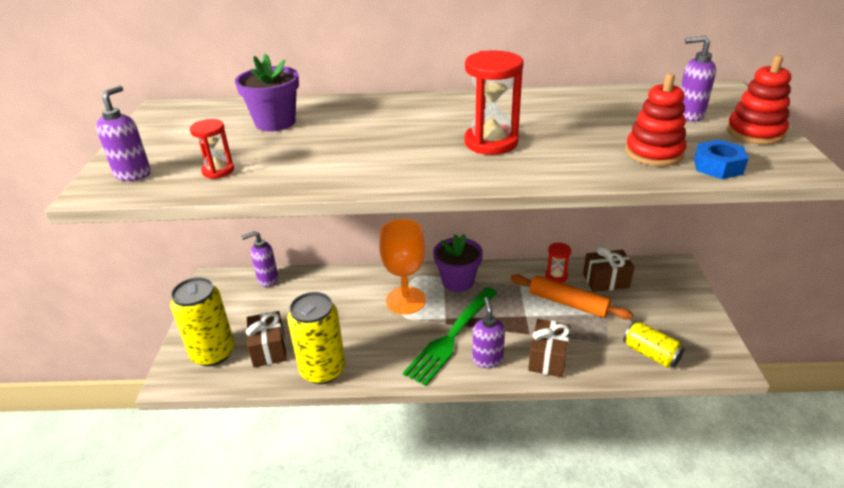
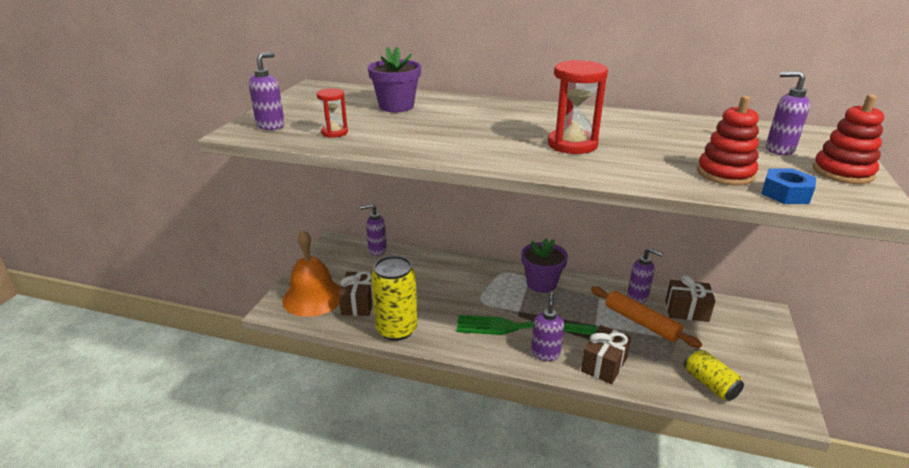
camera: 15 degrees right, 5 degrees down
(213, 353) = (313, 297): yellow can -> orange bell
(405, 300) = (488, 289): orange goblet -> none
(451, 337) = (519, 328): green fork -> green fork turned 45 degrees clockwise
(556, 276) = (638, 297): red hourglass -> purple soap dispenser

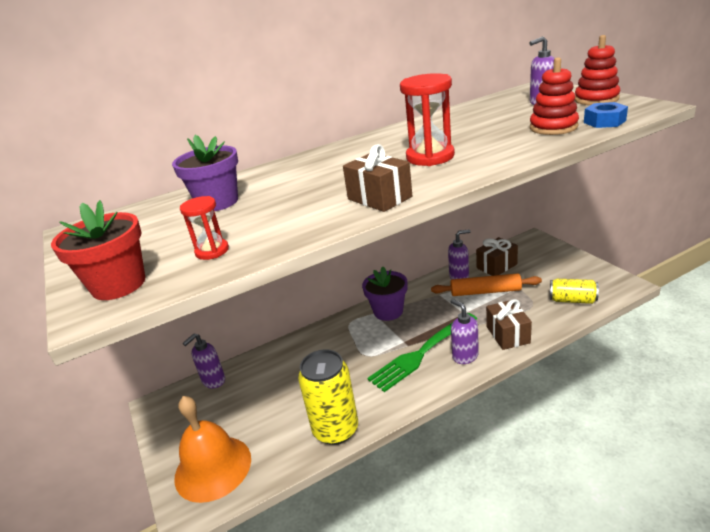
camera: 40 degrees left, 0 degrees up
(271, 126) = (119, 285): purple soap dispenser -> red flower pot
(358, 303) = (268, 437): brown gift -> brown gift (379, 198)

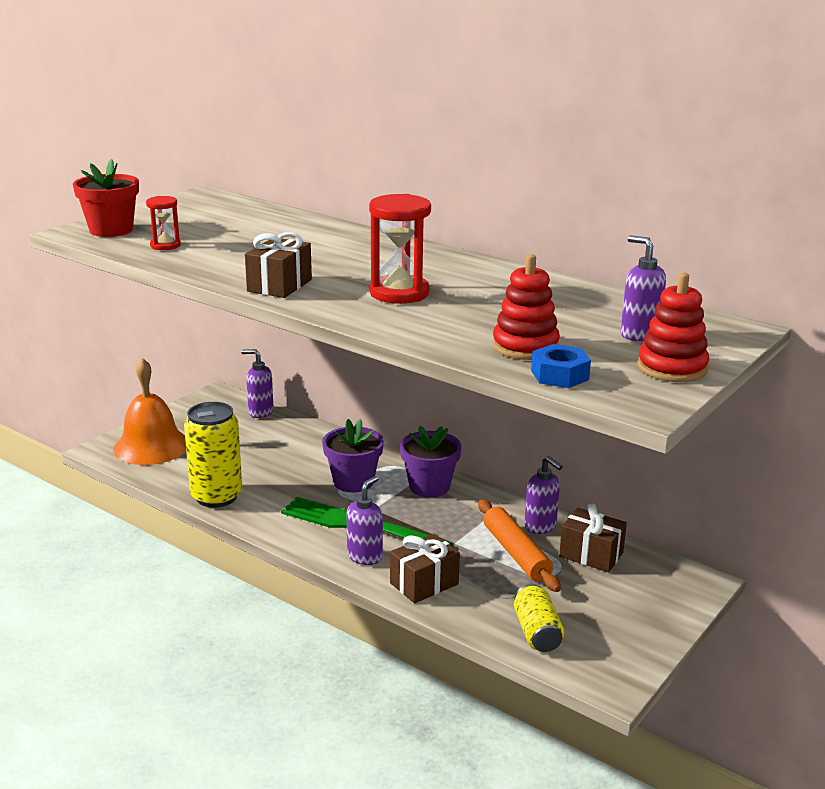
camera: 60 degrees right, 5 degrees down
(218, 202) = (263, 227): purple flower pot -> purple flower pot (353, 482)

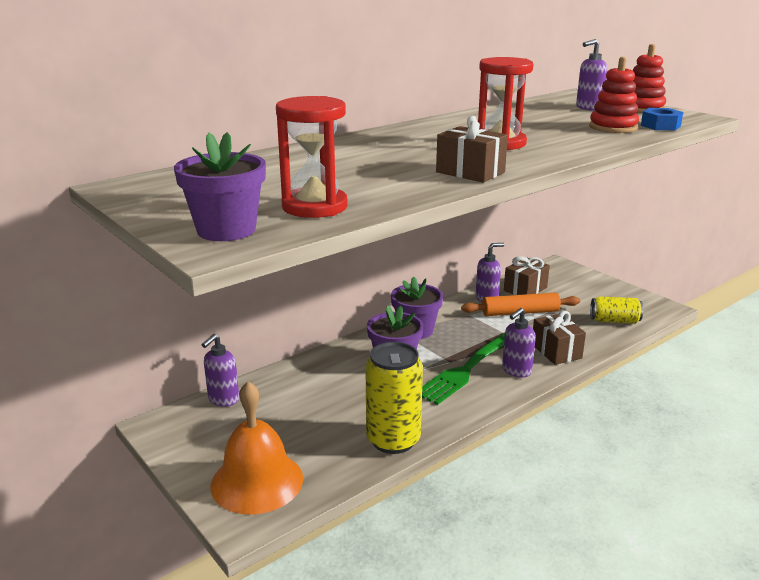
camera: 75 degrees left, 0 degrees up
(111, 230) = (226, 230): red flower pot -> purple flower pot
(165, 245) = (314, 207): red hourglass -> red hourglass, size x1.79
(365, 556) = (516, 371): purple soap dispenser -> purple soap dispenser turned 90 degrees counterclockwise

